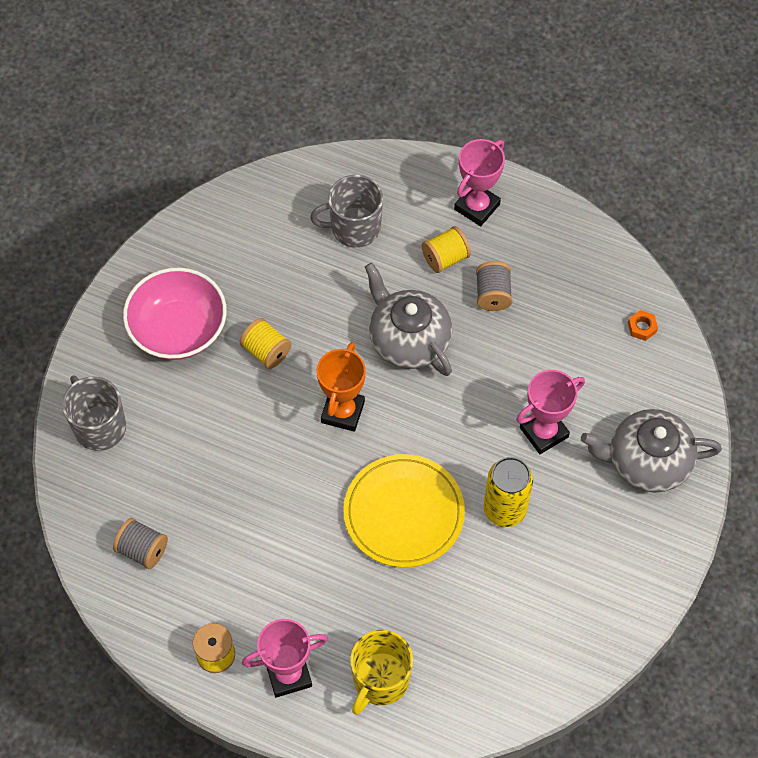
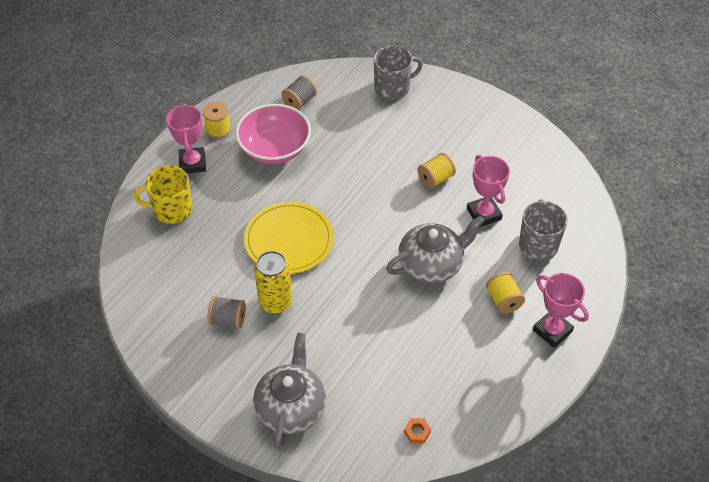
camera: 100 degrees right, 10 degrees down
(178, 329) = (461, 133): pink bowl -> pink bowl (274, 149)
(343, 412) = (377, 216): orange trophy -> none
(380, 680) = (171, 209): yellow mug -> yellow mug turned 45 degrees counterclockwise
(492, 294) = (465, 327): grey spool -> grey spool (228, 320)
(544, 432) = (333, 339): pink trophy -> pink trophy (484, 214)

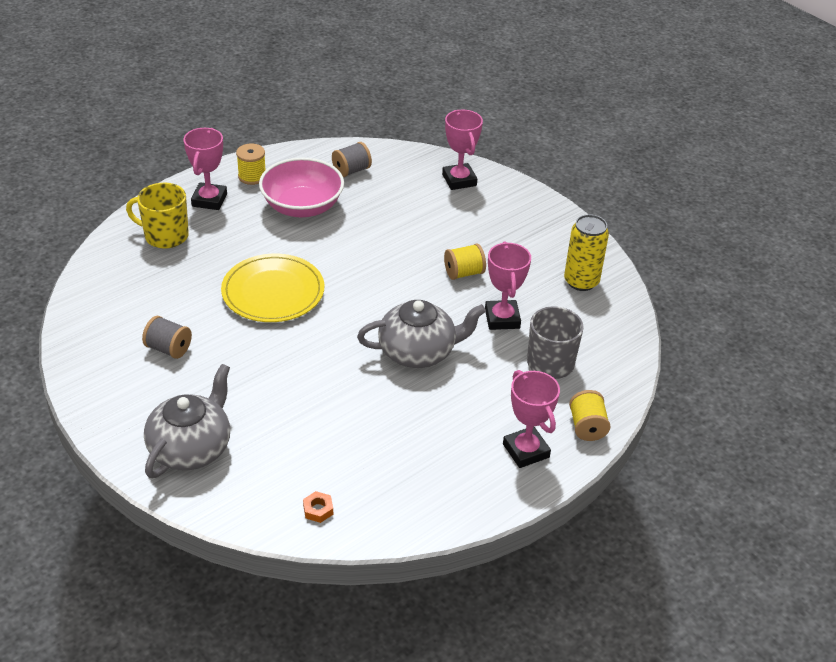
camera: 15 degrees right, 10 degrees down
(275, 302) = (228, 345): yellow can -> yellow can (581, 281)
(393, 88) = (459, 180): grey mug -> pink trophy
(503, 300) = (483, 406): yellow spool -> yellow spool (587, 427)

